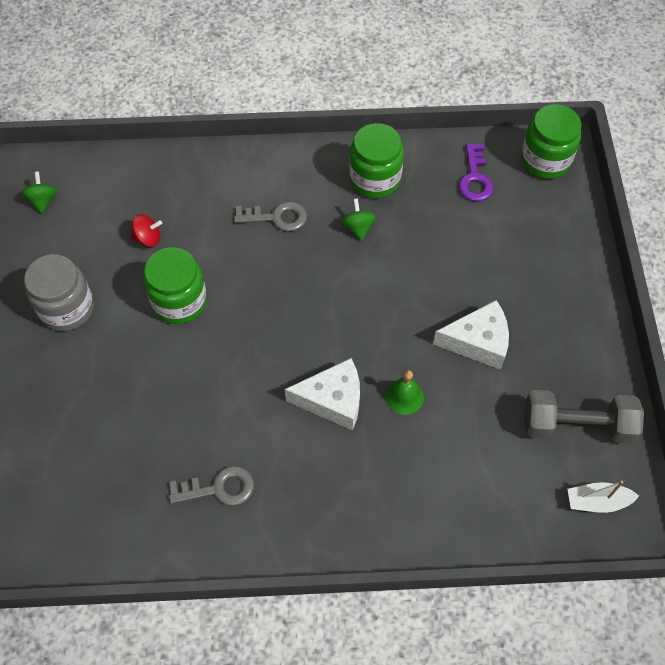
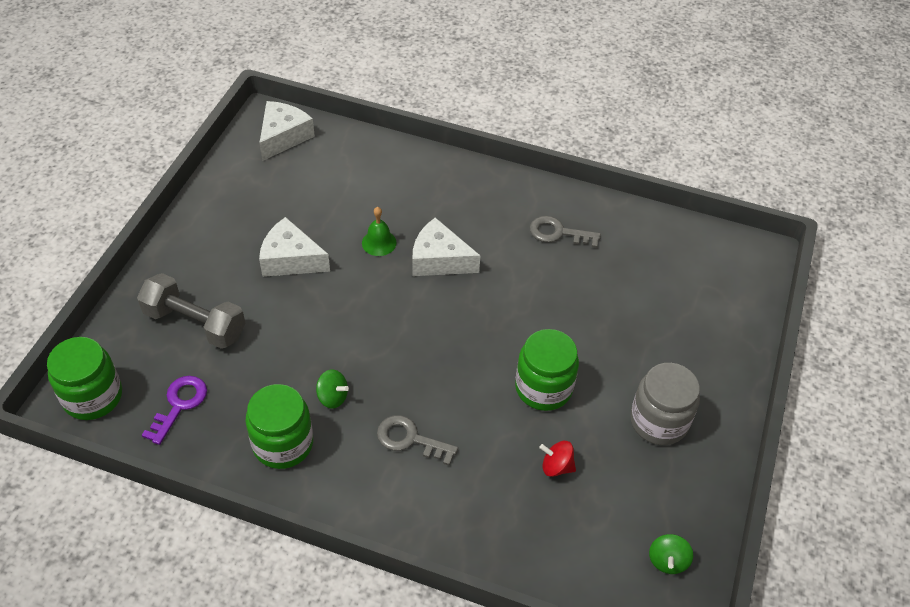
camera: 160 degrees left, 10 degrees down
(358, 227) = (332, 397): green spinning top -> green spinning top turned 75 degrees counterclockwise
(577, 425) = (259, 180): grey dumbbell -> grey dumbbell (195, 323)
(597, 501) = (283, 137): white boat -> white cheese

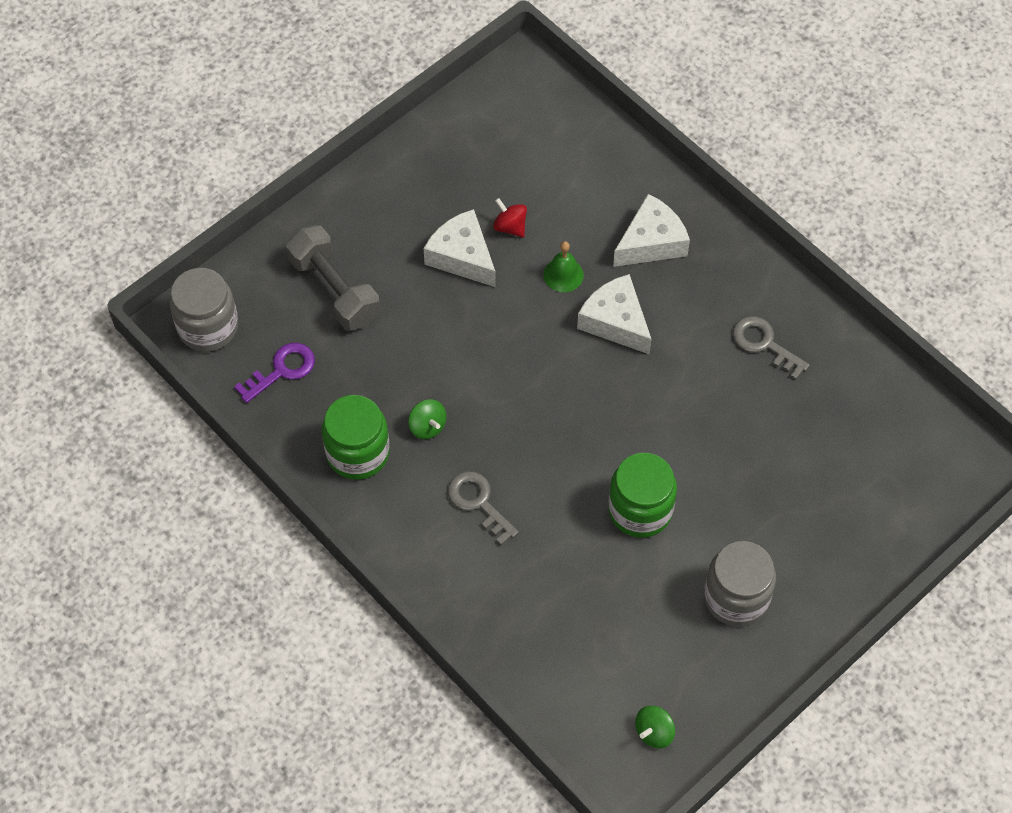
camera: 30 degrees right, 10 degrees up
(93, 396) = (208, 327): green jar -> grey jar
(283, 137) = (529, 100): white cheese -> white cheese (651, 242)
(556, 466) = (604, 594): red spinning top -> red spinning top (510, 227)

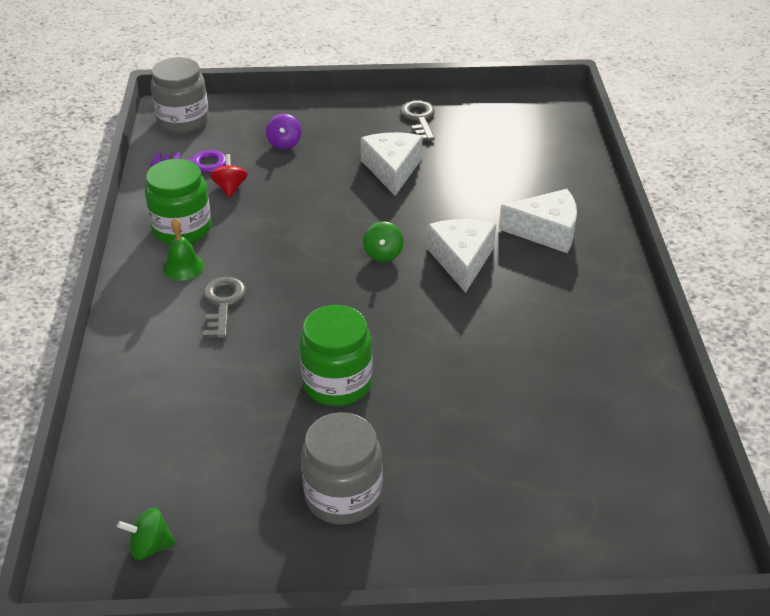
camera: 40 degrees right, 20 degrees down
(334, 290) = (284, 143): grey dumbbell -> purple spinning top
(427, 426) = (247, 242): green spinning top -> green spinning top (383, 254)
(510, 227) = (447, 171): red spinning top -> red spinning top (230, 188)
(563, 275) = (454, 214): green bell -> green bell (183, 267)
(764, 344) = (572, 339): grey key -> grey key (419, 119)

